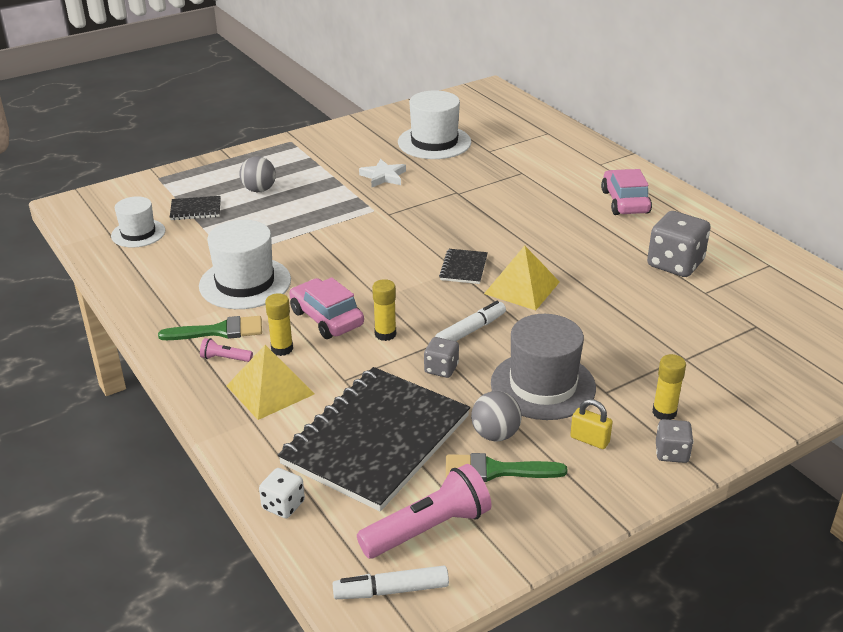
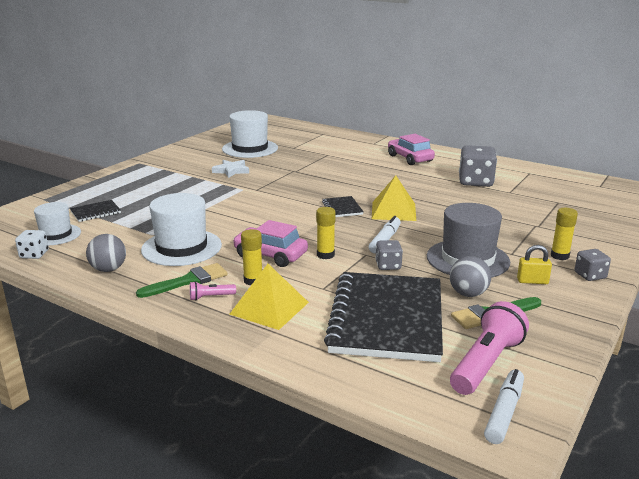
camera: 25 degrees left, 10 degrees down
(259, 190) = (139, 192): grey ball -> grey ball (108, 269)
(283, 505) = (358, 381): white dice -> white dice (34, 254)
(391, 590) = (504, 412): white marker -> white marker turned 150 degrees clockwise

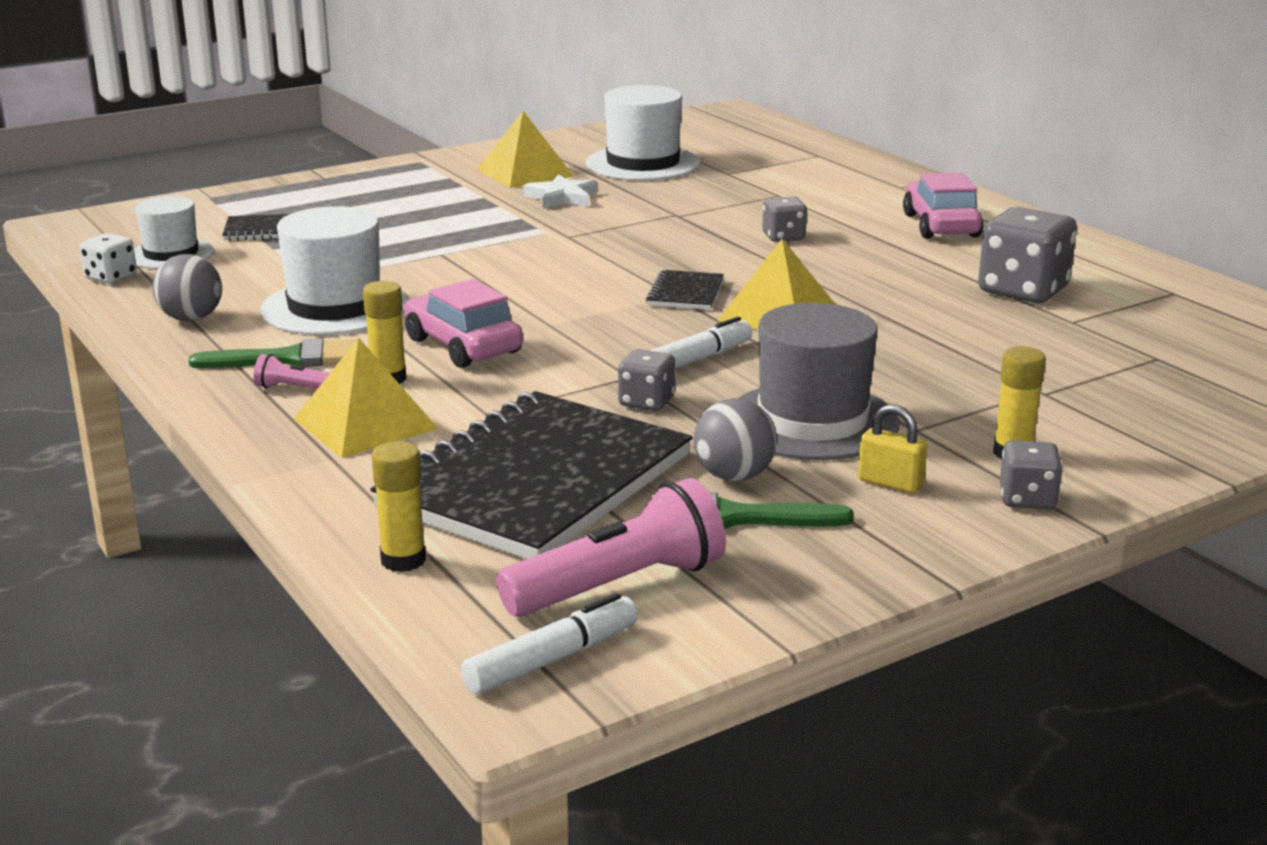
camera: 25 degrees right, 0 degrees up
(198, 161) = (524, 172): none -> yellow pyramid
(325, 255) = (557, 363): yellow glue stick -> yellow glue stick (403, 560)
(352, 174) = (783, 237): none -> grey dice

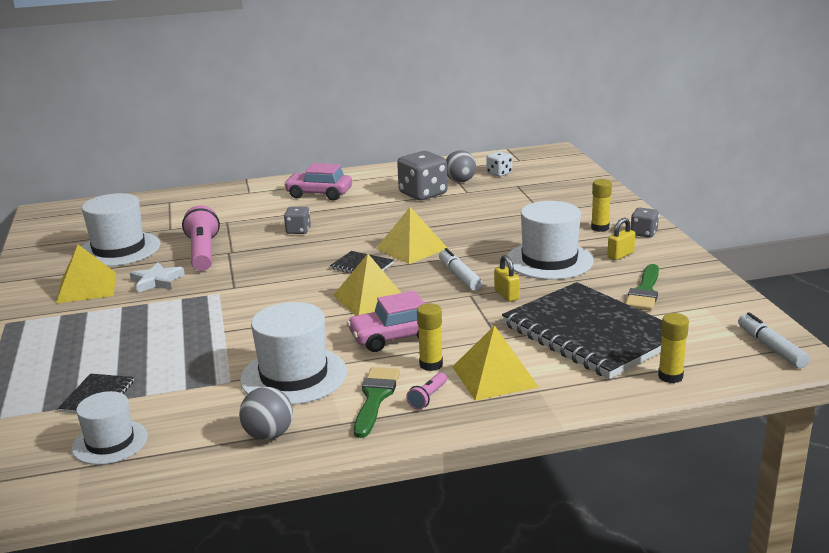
camera: 70 degrees left, 0 degrees up
(111, 277) = (139, 473): white dice -> white dice (499, 173)
(577, 314) = (370, 299): none -> yellow pyramid
(619, 585) = (705, 325): pink flashlight -> pink flashlight (203, 253)
(646, 402) = (506, 295): grey dice -> yellow padlock
(734, 476) = (602, 286): grey ball -> grey ball (460, 181)
(812, 421) = (549, 260): grey hat -> white hat

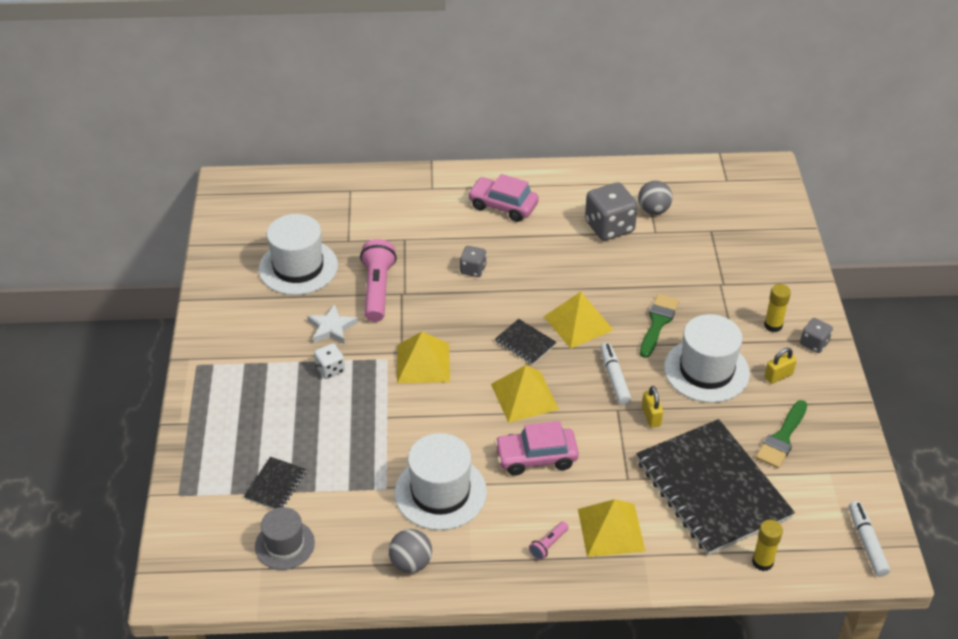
camera: 10 degrees right, 20 degrees up
(86, 287) = (267, 325): yellow pyramid -> yellow pyramid (423, 363)
(110, 442) = (284, 544): white hat -> grey hat
(375, 398) = (504, 536): green brush -> green brush (658, 322)
(431, 365) = (560, 502): yellow glue stick -> none
(499, 173) = (698, 203): white dice -> white dice (330, 369)

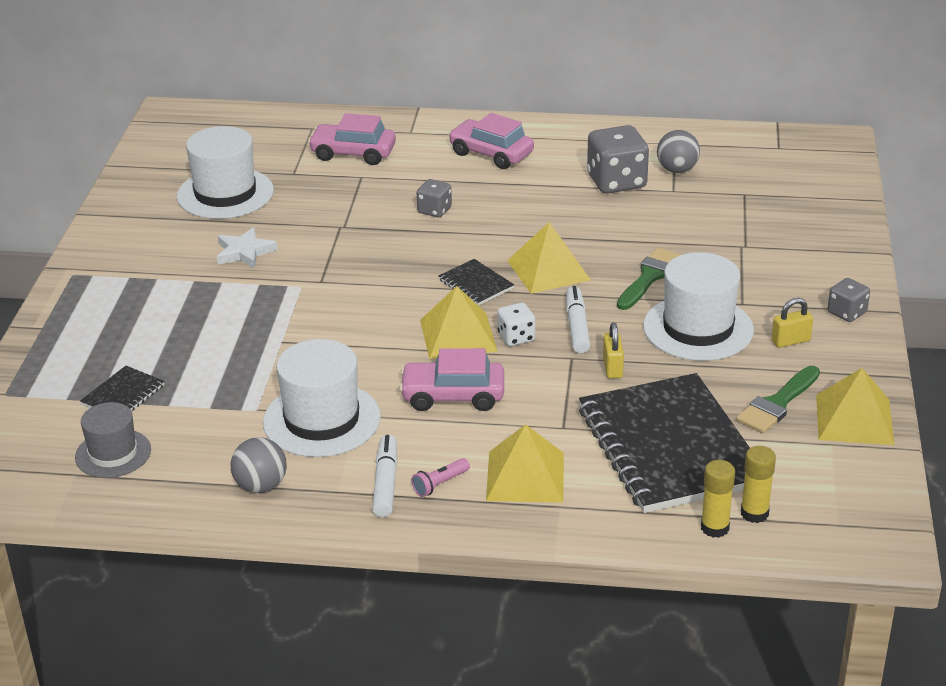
camera: 10 degrees right, 10 degrees down
(330, 369) = (229, 291): white dice -> white dice (516, 337)
(378, 289) = (312, 221): pink flashlight -> none
(391, 215) = (353, 153): none -> pink car
(423, 363) = (343, 293): yellow pyramid -> yellow pyramid (854, 419)
(773, 325) = (798, 291): yellow glue stick -> yellow glue stick (754, 513)
(867, 542) = (861, 521): white marker -> white marker (386, 482)

